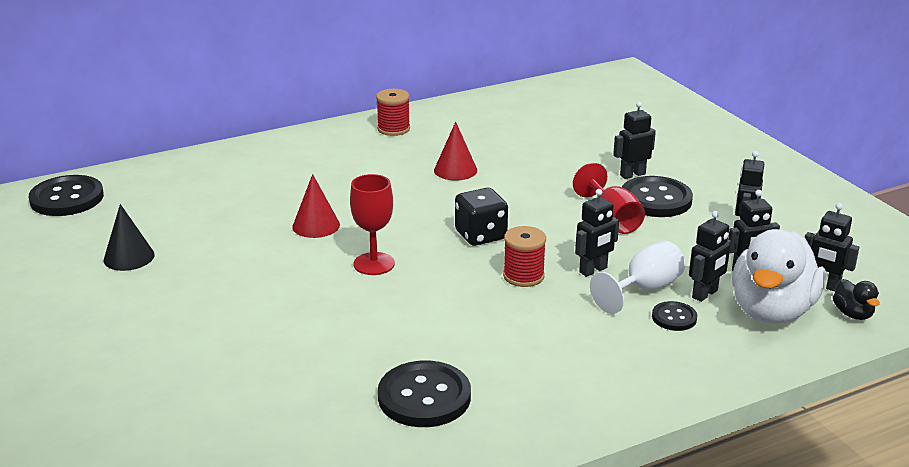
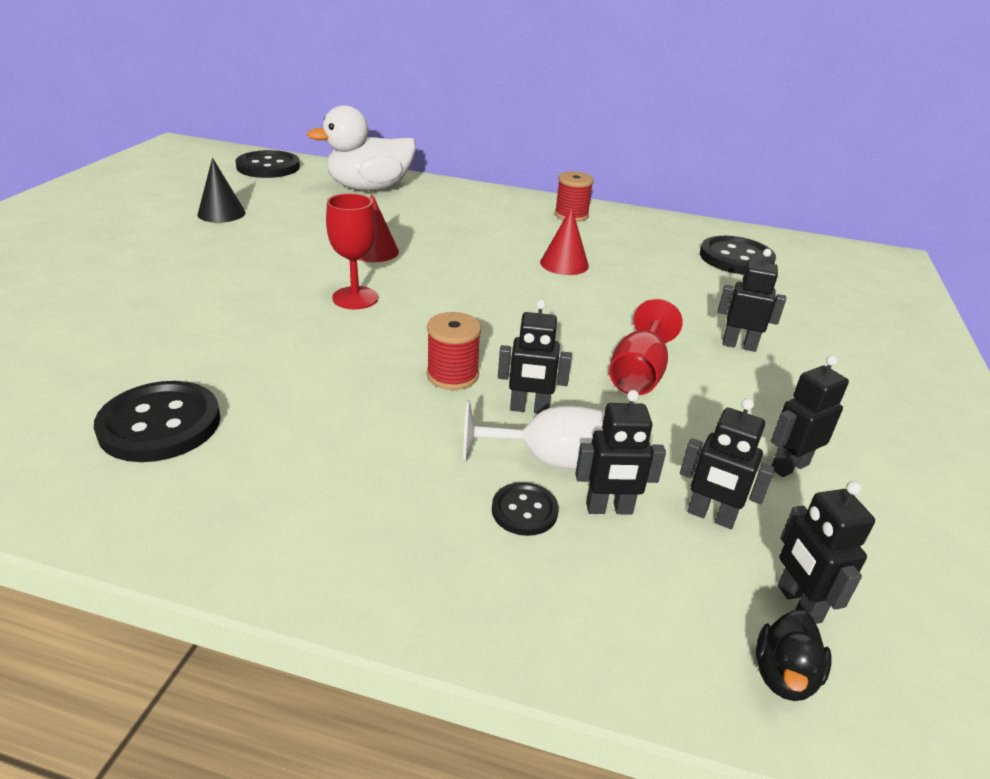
camera: 40 degrees right, 5 degrees up
(481, 235) = (484, 322): black dice -> none
(656, 199) = (725, 380): black button -> black button (736, 258)
(772, 311) = (662, 586): white duck -> white duck (369, 188)

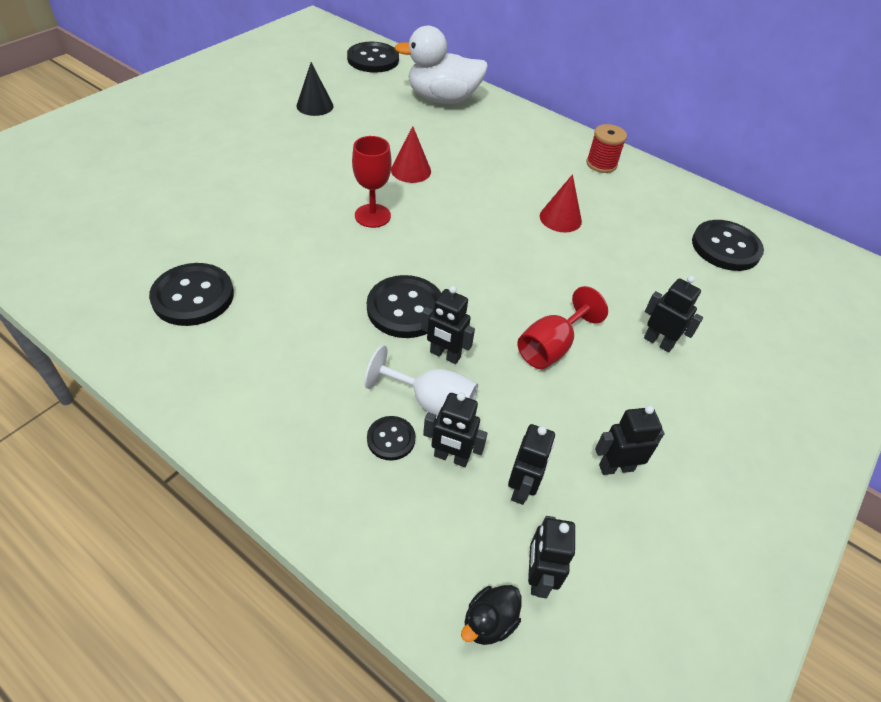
camera: 20 degrees right, 15 degrees up
(452, 375) = (405, 308): red spool -> black button
(711, 516) = (522, 488): black robot -> black robot turned 120 degrees counterclockwise

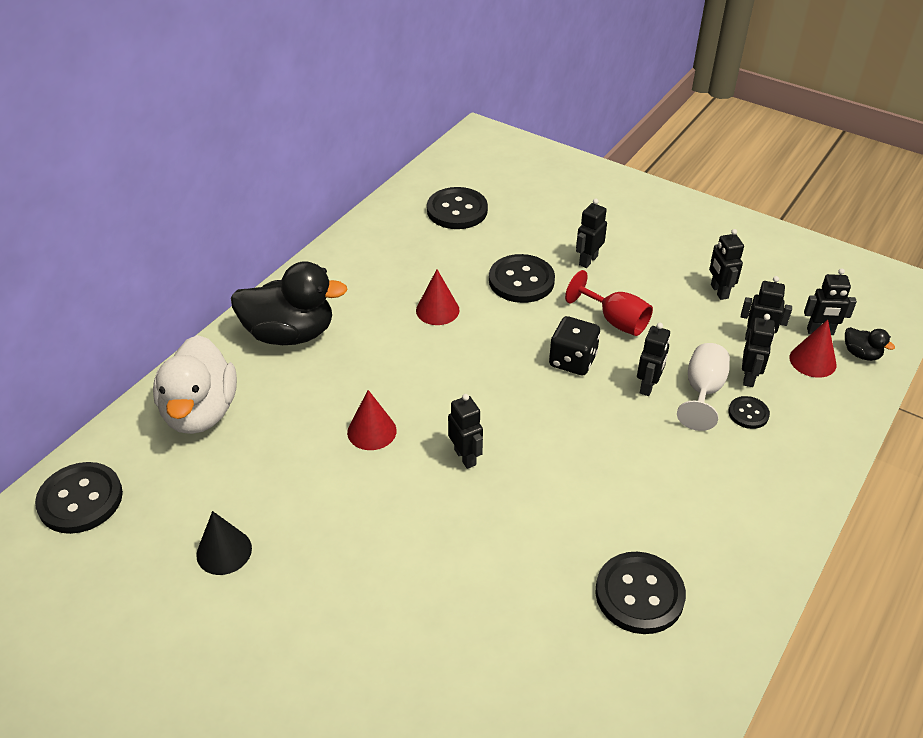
camera: 90 degrees left, 5 degrees down
(372, 216) = (465, 457): red goblet -> black robot
(405, 308) = (600, 417): black button -> black button (521, 281)
(477, 545) = (812, 361): none -> red cone
(487, 301) = (572, 361): none -> black dice
(525, 138) = (290, 334): none -> black duck
(601, 164) = (336, 277): red spool -> none

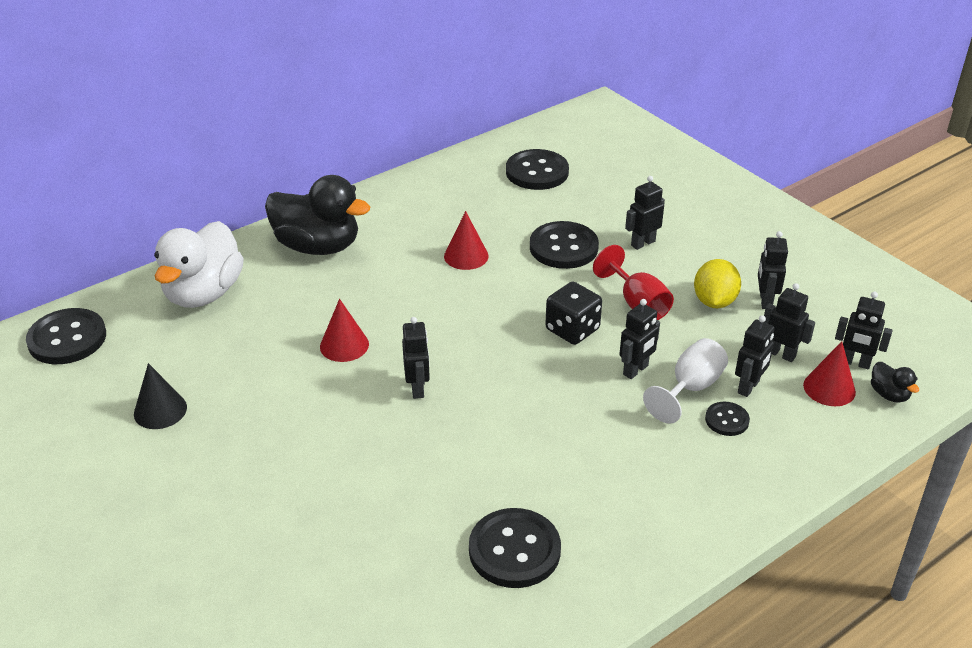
camera: 20 degrees right, 5 degrees down
(678, 302) = (714, 301): none -> yellow lemon

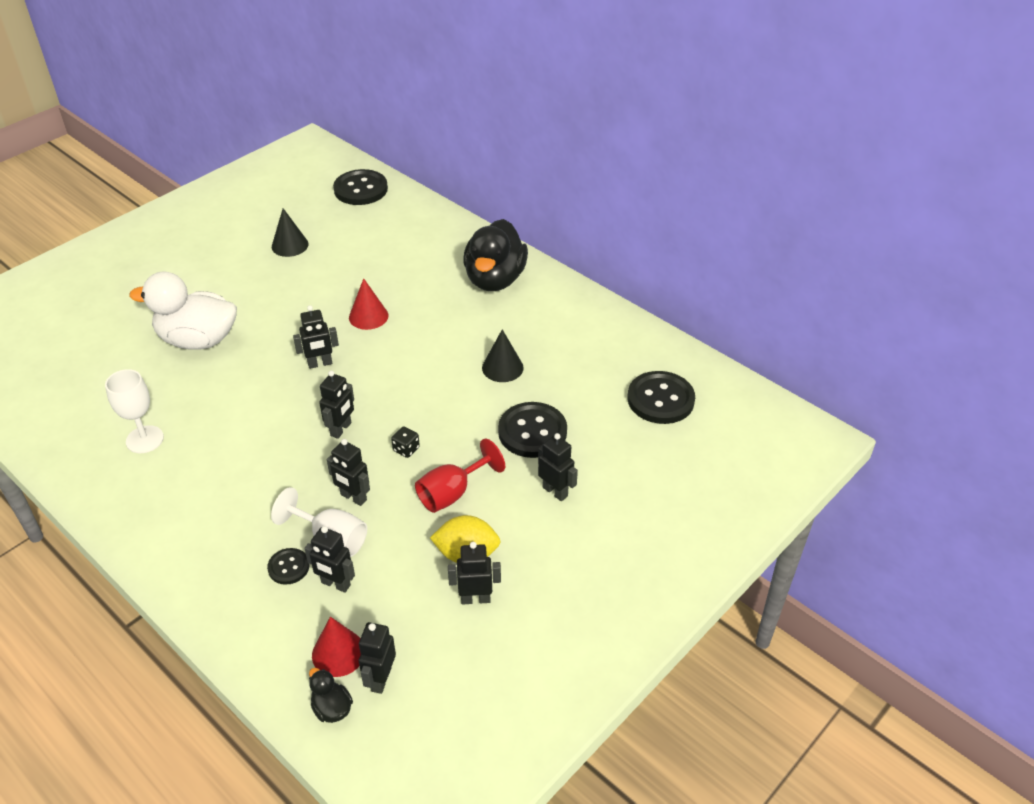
camera: 80 degrees right, 5 degrees up
(204, 293) = (421, 235): white duck -> white duck (198, 340)
(466, 256) = (502, 367): red cone -> black cone
(514, 550) = (145, 439): black button -> white goblet
(572, 330) = (406, 449): black dice -> black dice, size x0.53
(781, 354) = (388, 611): black robot -> black robot (341, 429)
(889, 394) = (332, 708): black duck -> black duck turned 90 degrees clockwise

